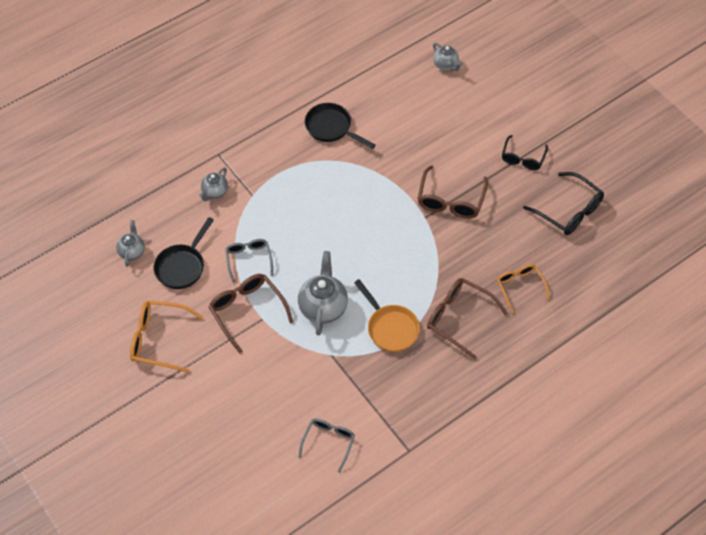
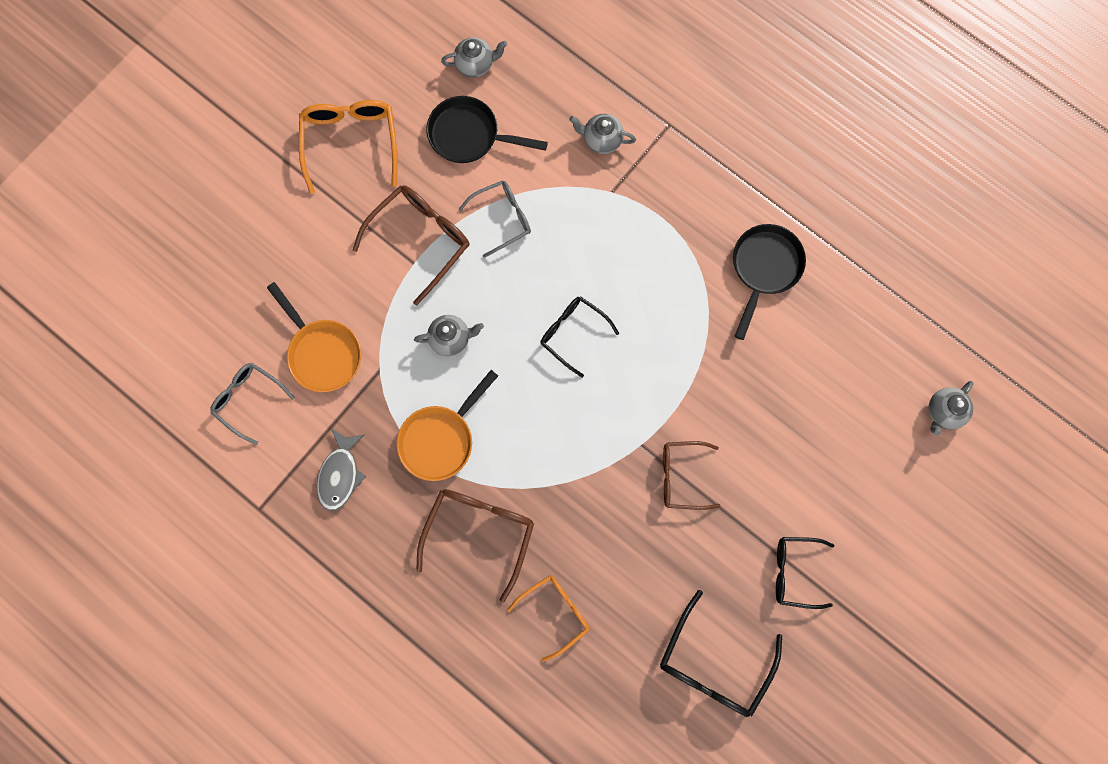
camera: 75 degrees right, 20 degrees up
(308, 388) = (322, 352): none -> orange pan
(323, 307) = (451, 339): grey teapot -> grey teapot, size x0.58
(328, 442) = (248, 400): grey glasses -> grey glasses turned 150 degrees counterclockwise
(341, 237) = (573, 333): none -> black glasses
(398, 393) = (340, 474): none -> grey fish
(450, 200) = (682, 476): brown glasses -> brown glasses, size x0.66

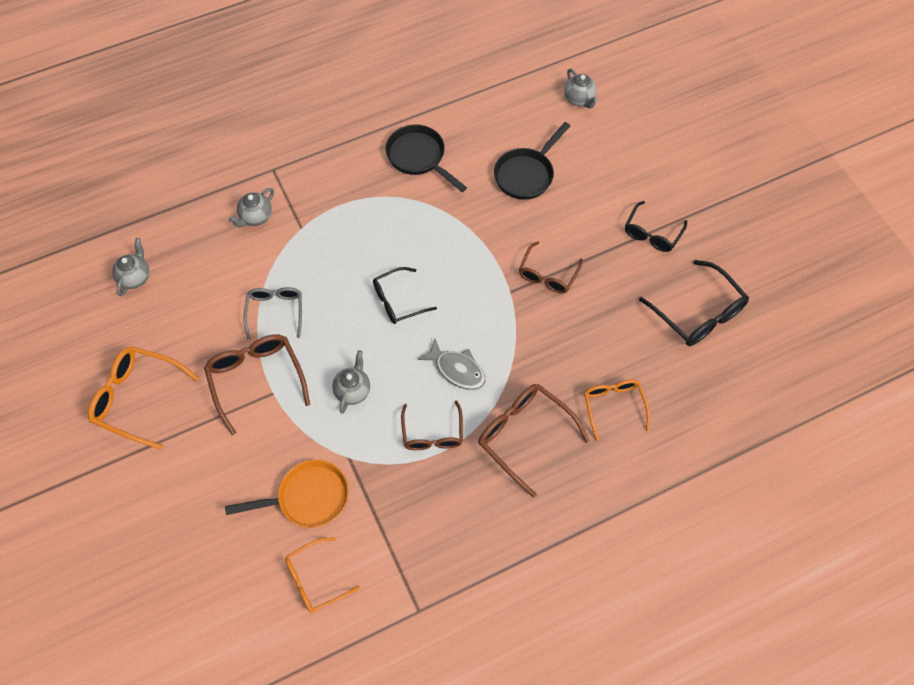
camera: 65 degrees left, 15 degrees down
(248, 400) = (315, 579): grey glasses -> orange glasses
(340, 474) = (422, 527): grey fish -> grey fish (457, 369)
(440, 439) = (432, 433): orange pan -> brown glasses
(469, 135) = (191, 306): black pan -> black pan (526, 174)

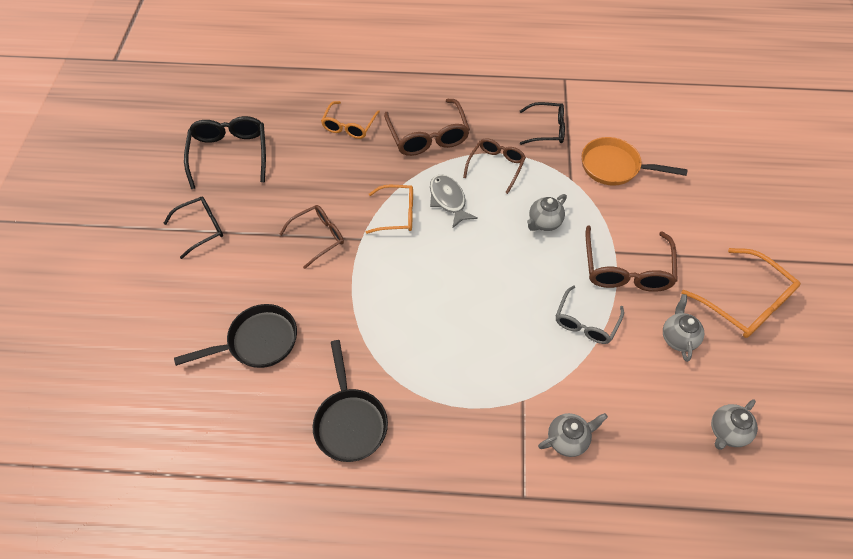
camera: 150 degrees left, 5 degrees down
(315, 579) = (628, 120): orange glasses -> orange glasses (397, 214)
(398, 301) = (464, 277): black glasses -> black glasses (547, 129)
(579, 99) = (129, 402): grey teapot -> grey teapot (678, 338)

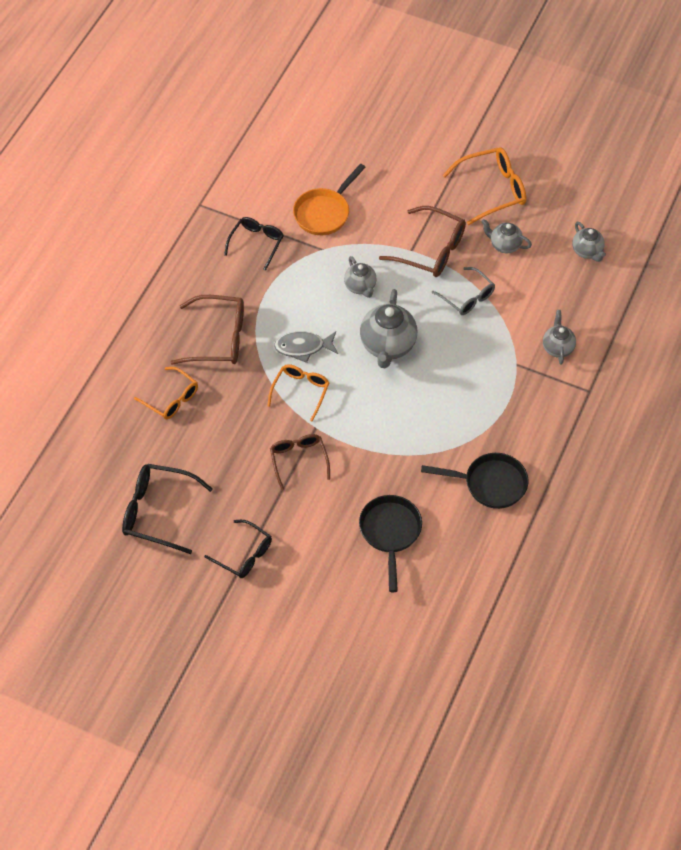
camera: 70 degrees left, 0 degrees up
(201, 228) = (244, 554): black glasses -> black glasses turned 135 degrees clockwise
(484, 268) = (387, 346): none -> grey teapot
(496, 166) = (281, 298): brown glasses -> none

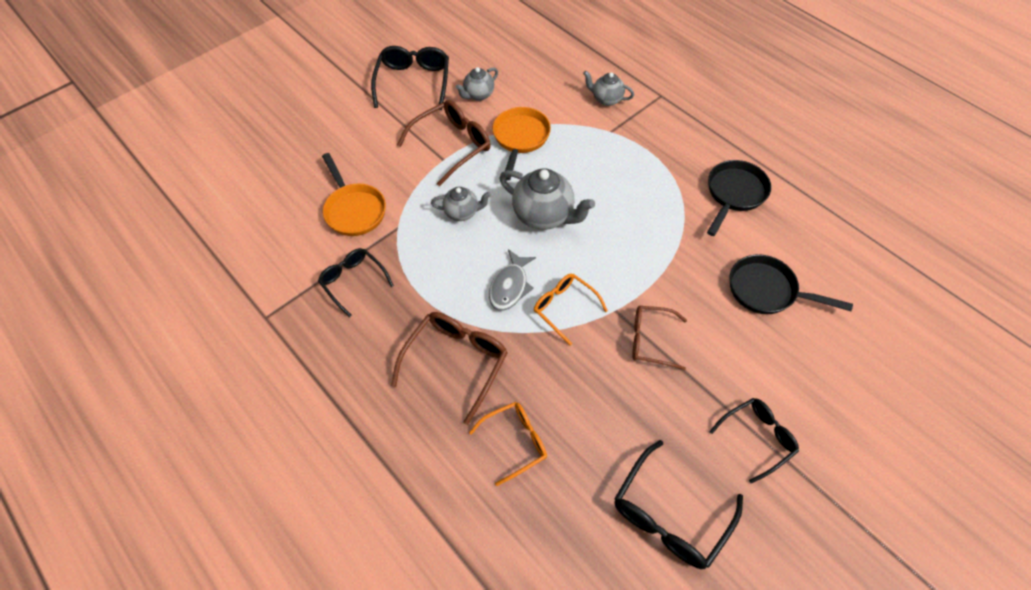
camera: 65 degrees left, 0 degrees up
(467, 297) = (520, 139): grey glasses -> orange pan
(492, 190) = (413, 82): orange glasses -> black glasses
(587, 251) = (517, 48): grey teapot -> none

